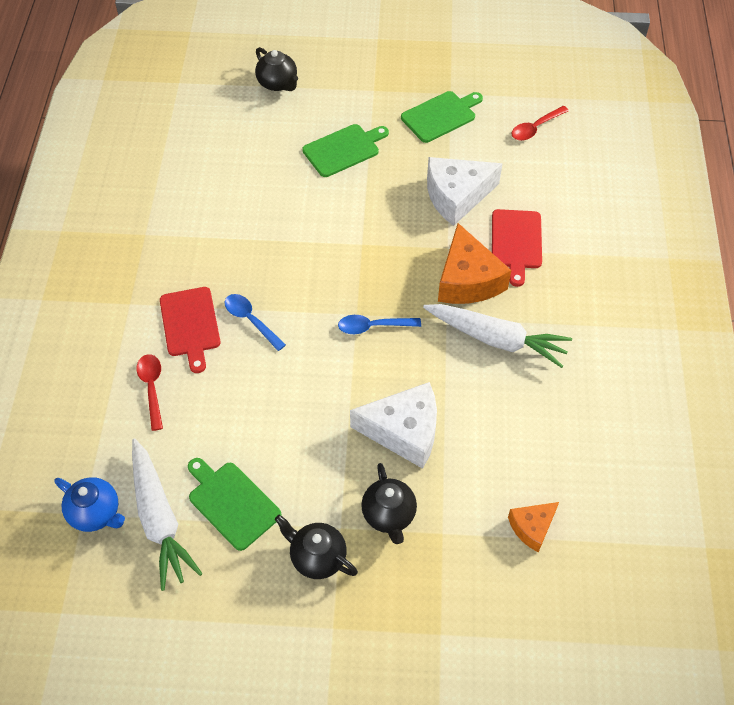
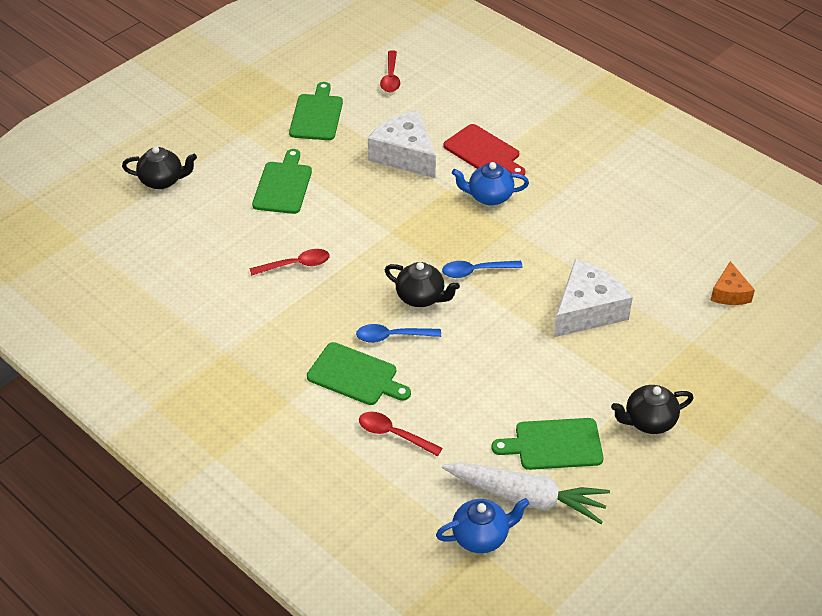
camera: 50 degrees left, 10 degrees down
(190, 325) = (355, 375): red cutting board -> green cutting board
(269, 213) = (296, 265): none -> red spoon
(373, 327) = (476, 271): blue spoon -> blue spoon turned 45 degrees clockwise
(389, 515) = (650, 361): black teapot -> black teapot (421, 297)
(456, 196) = (405, 155): white cheese -> white cheese turned 120 degrees clockwise
(467, 280) = (489, 197): orange cheese -> blue teapot
(496, 339) = (558, 215): white carrot -> none

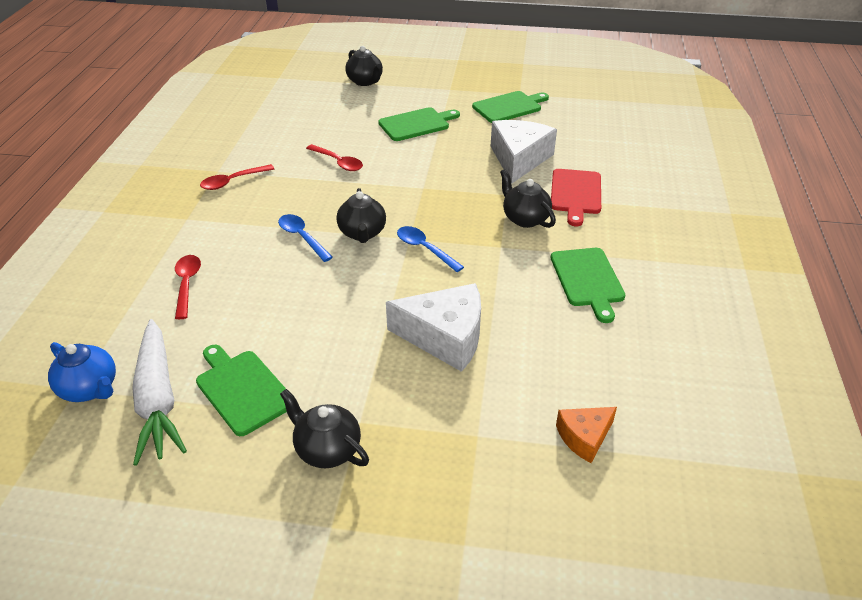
camera: 55 degrees right, 5 degrees down
(355, 375) = (241, 237): green cutting board -> green cutting board (588, 280)
(391, 77) = (597, 118): red spoon -> red spoon (232, 181)
(489, 197) = (525, 219): blue teapot -> black teapot

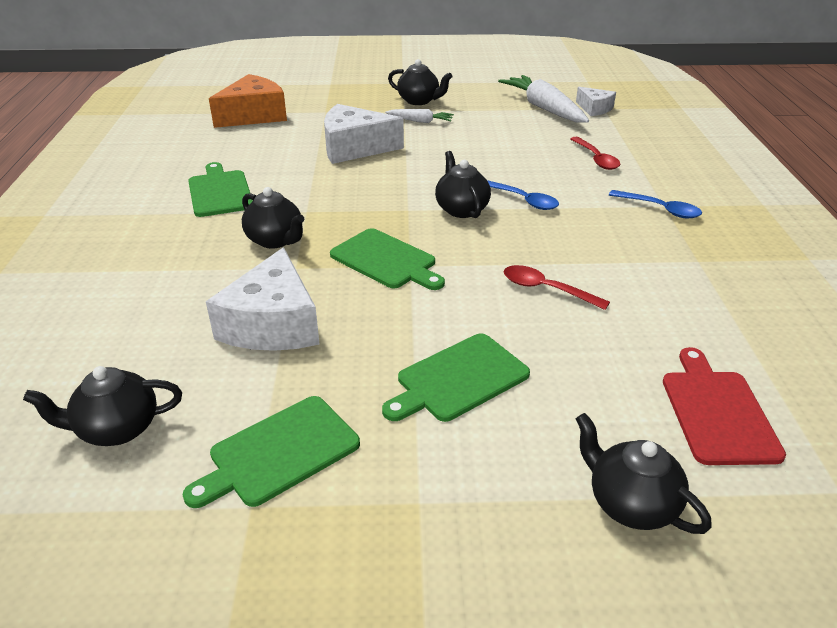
camera: 170 degrees right, 5 degrees down
(90, 389) = (594, 109): blue teapot -> white cheese
(232, 181) = (662, 248): red spoon -> none
(242, 389) = (492, 115): green cutting board -> green cutting board (386, 260)
(346, 387) = (420, 121): none -> white carrot
(424, 249) = (388, 202): blue spoon -> blue spoon (660, 209)
(576, 194) = (200, 277): red cutting board -> red cutting board (717, 412)
(584, 437) = (254, 115): orange cheese -> orange cheese, size x1.80
(589, 121) = (117, 429): none -> black teapot

